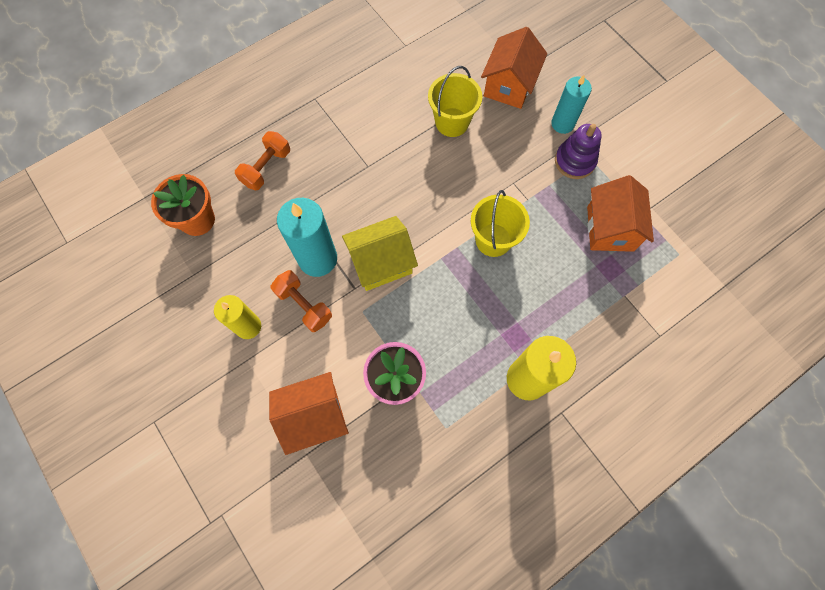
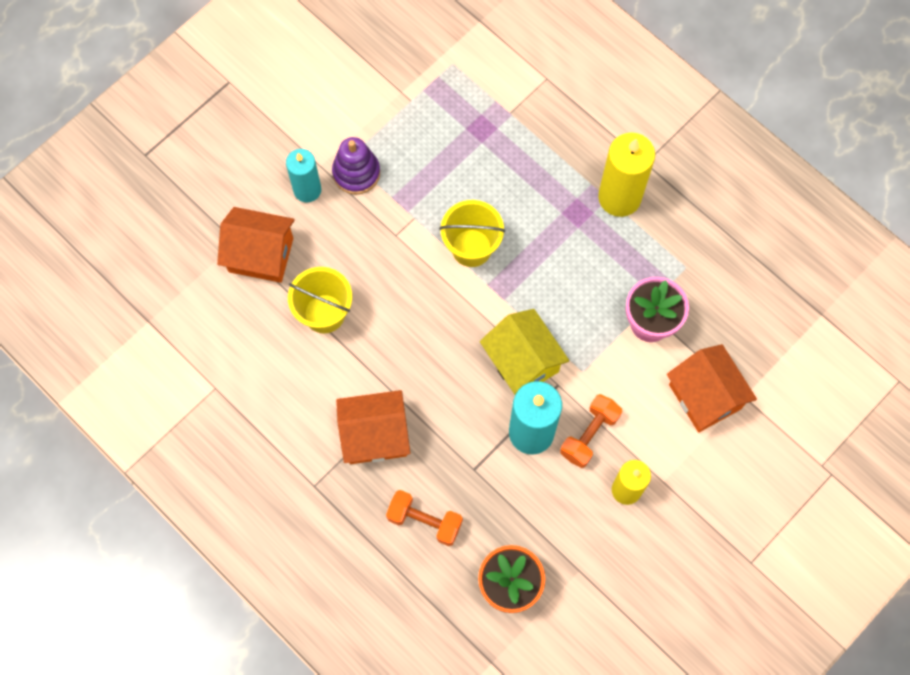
camera: 100 degrees left, 0 degrees up
(610, 228) = (435, 131): orange house -> orange house (375, 435)

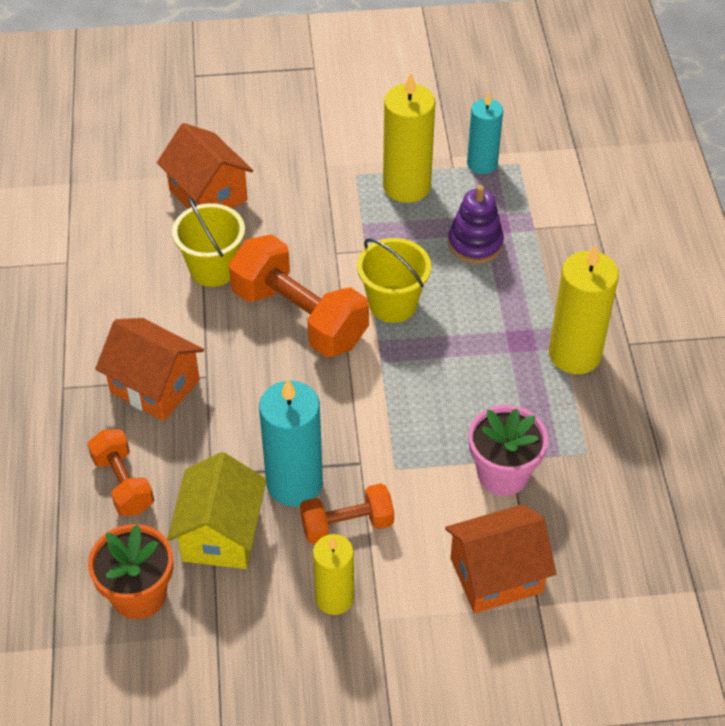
camera: 40 degrees right, 20 degrees down
(307, 190) = (296, 175): turquoise candle -> turquoise candle (482, 164)
(356, 173) = (350, 188): purple stacking toy -> purple stacking toy (475, 243)
(394, 141) = (406, 186): none -> yellow candle
(419, 306) = (299, 317): none -> orange dumbbell
(522, 362) = (346, 421): yellow house -> yellow house (221, 534)
(705, 396) = (496, 575): orange house -> orange house turned 60 degrees clockwise

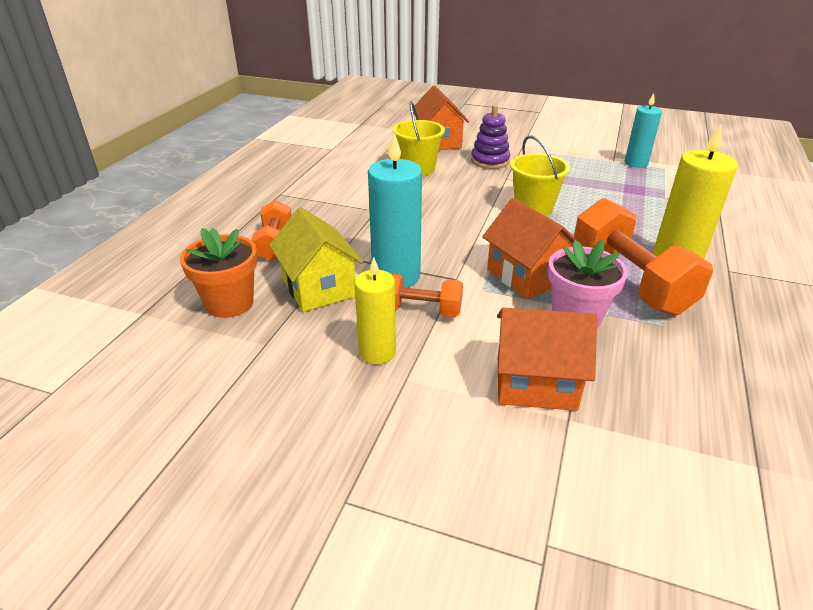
camera: 25 degrees right, 15 degrees down
(155, 386) = (337, 206): orange house -> orange house (526, 276)
(221, 534) = (319, 288): yellow house -> yellow house turned 60 degrees counterclockwise
(299, 317) = (460, 199): orange dumbbell -> orange dumbbell (629, 281)
(406, 186) = (574, 162): yellow candle -> none
(475, 243) = (613, 194): purple stacking toy -> purple stacking toy (490, 161)

